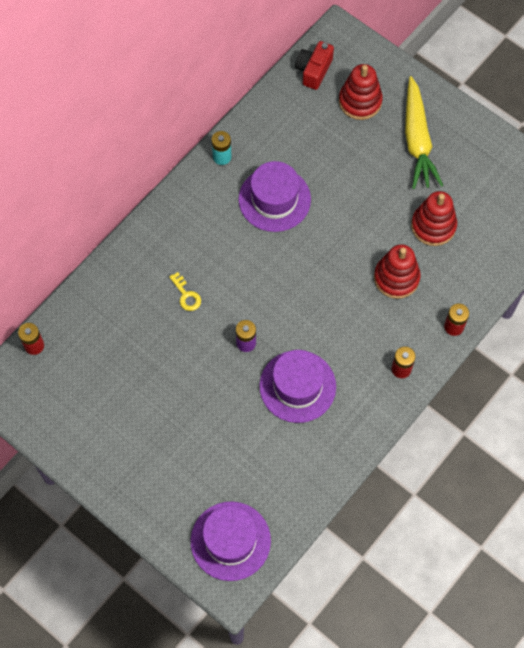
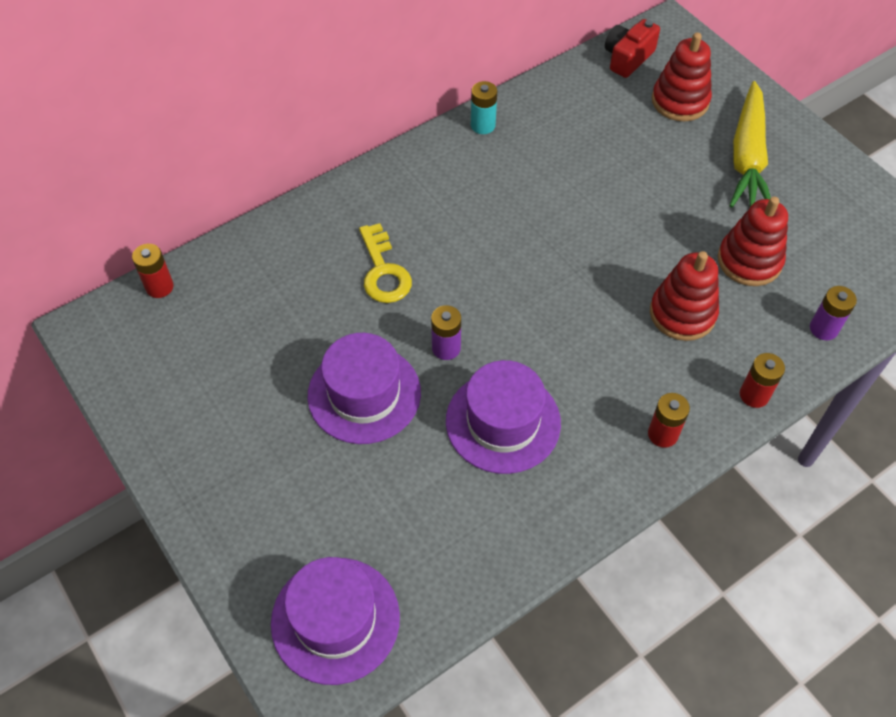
camera: 15 degrees right, 10 degrees down
(186, 295) = (383, 271): yellow key -> yellow key, size x1.57
(274, 199) = (537, 185): purple hat -> purple hat (364, 394)
(490, 266) = (823, 328): none -> purple battery

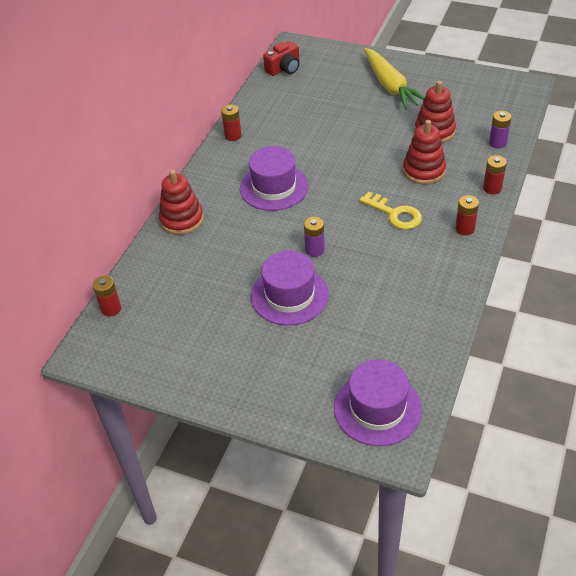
camera: 30 degrees left, 10 degrees down
(383, 271) = (243, 232): yellow key -> yellow key (395, 214)
(483, 125) = (233, 136): turquoise battery -> red battery
(503, 422) = (378, 267): purple hat -> purple hat (274, 187)
(627, 58) = (284, 68): red camera -> red camera turned 135 degrees counterclockwise
(680, 101) = (331, 76): red stacking toy -> red stacking toy (182, 220)

